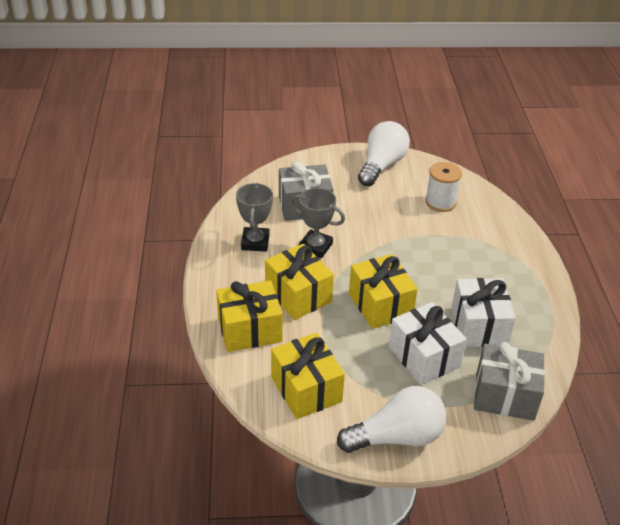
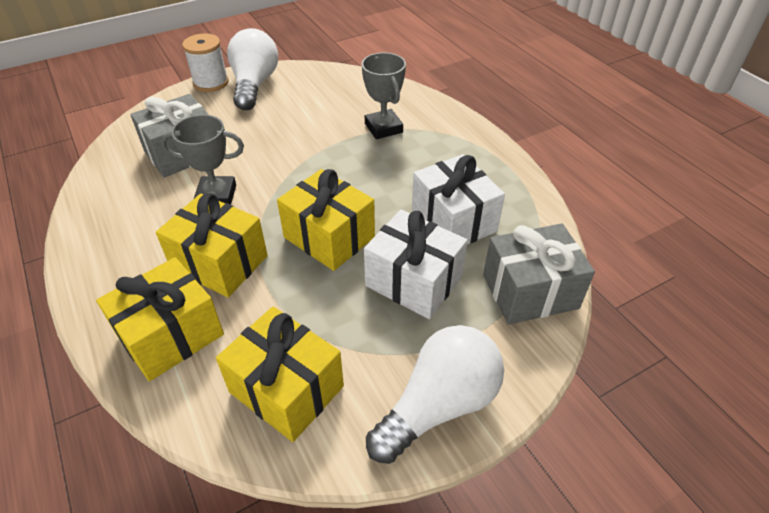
camera: 25 degrees left, 5 degrees up
(255, 242) = (134, 216): grey trophy -> grey trophy (383, 128)
(440, 202) = (338, 103): white spool -> white spool (211, 83)

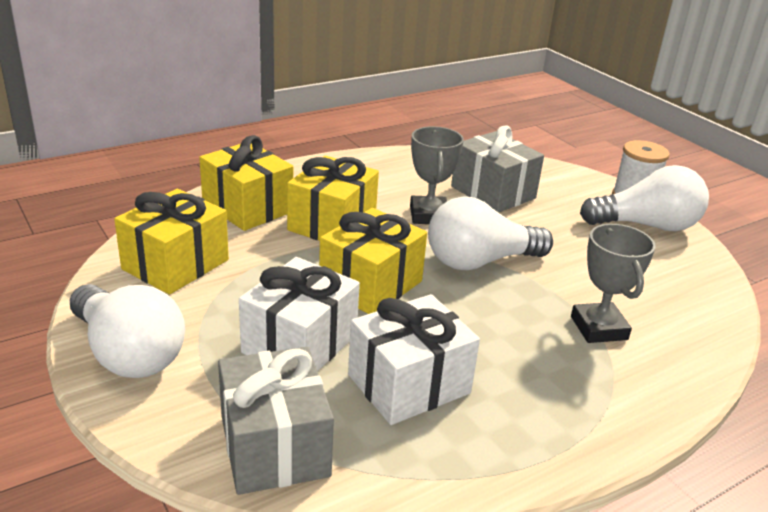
camera: 85 degrees right, 15 degrees down
(297, 172) = (479, 261): none -> white light bulb
(383, 128) = (598, 328): grey trophy -> grey trophy turned 75 degrees counterclockwise

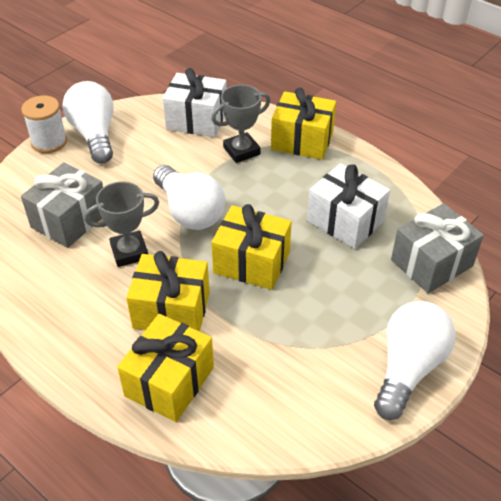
camera: 105 degrees left, 15 degrees up
(175, 264) = (290, 393): yellow gift -> yellow gift (302, 141)
(300, 344) = (340, 280): white gift -> white gift (196, 120)

